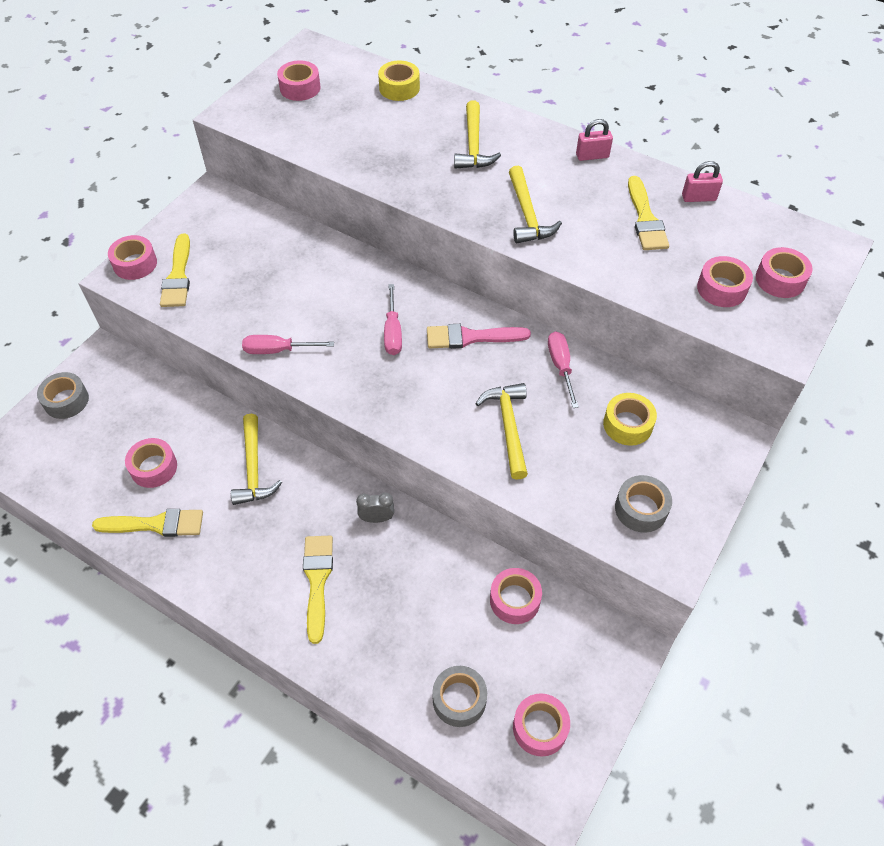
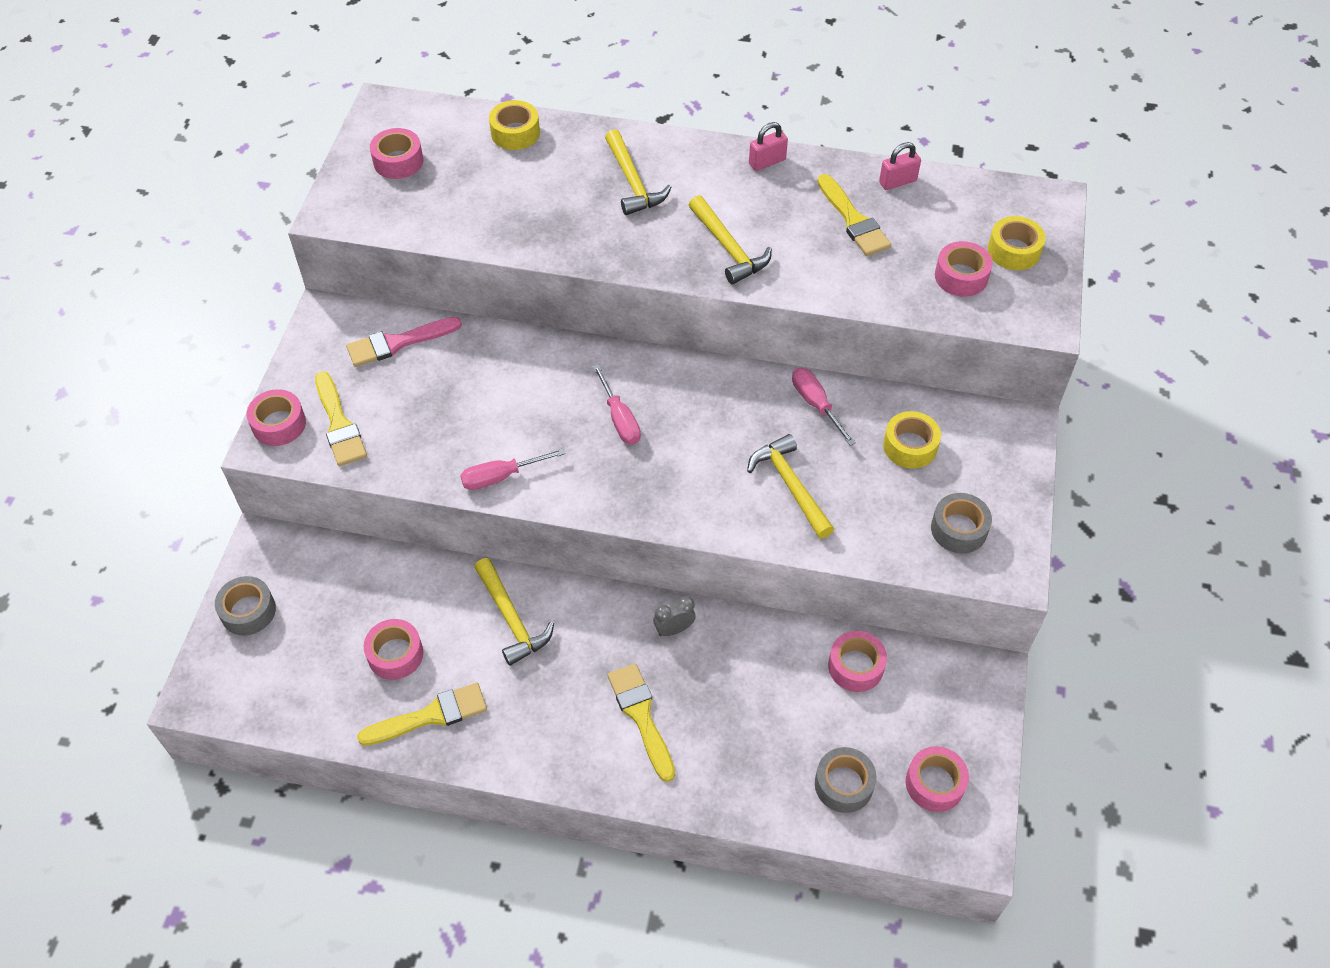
camera: 20 degrees left, 0 degrees up
(471, 337) = (707, 400): pink brush -> pink brush (398, 343)
(780, 279) = (1013, 251): pink tape -> yellow tape

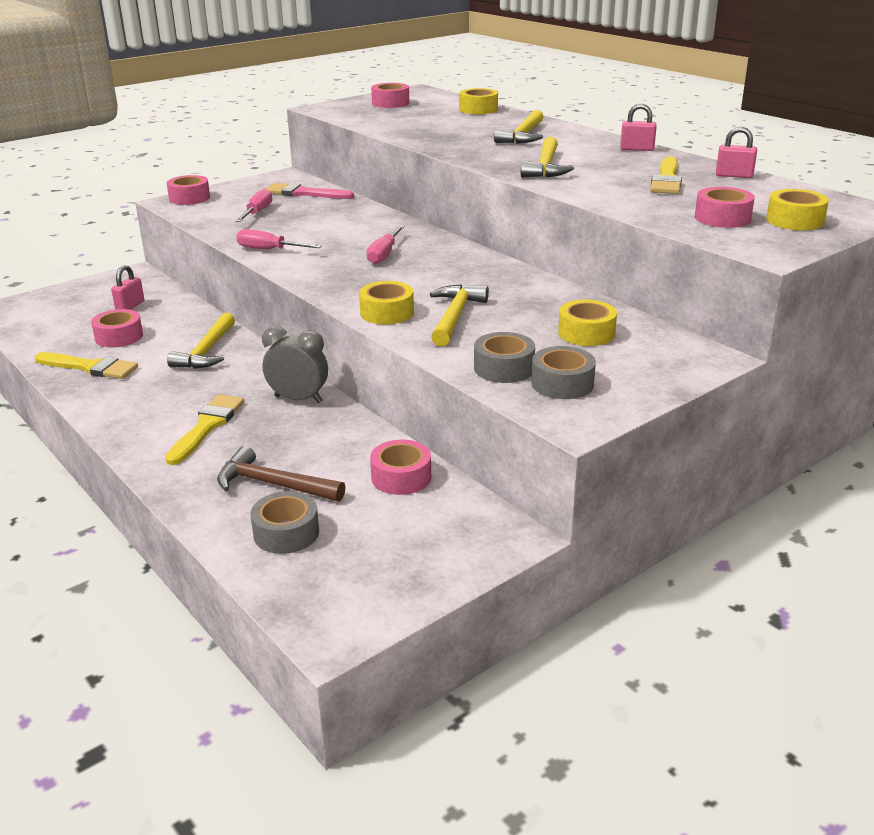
camera: 40 degrees right, 25 degrees down
(248, 611) = (81, 291): grey tape -> grey tape (504, 368)
(339, 424) = (219, 207): yellow brush -> none
(339, 601) = (130, 306): none -> pink padlock
(674, 629) = (298, 399): grey clock -> grey clock, size x1.59
(730, 515) = (387, 312): none -> yellow tape
(775, 742) = (273, 484): none -> brown hammer
(816, 404) = (538, 292): pink screwdriver -> pink screwdriver (257, 212)
(934, 783) = (361, 573): pink tape -> none

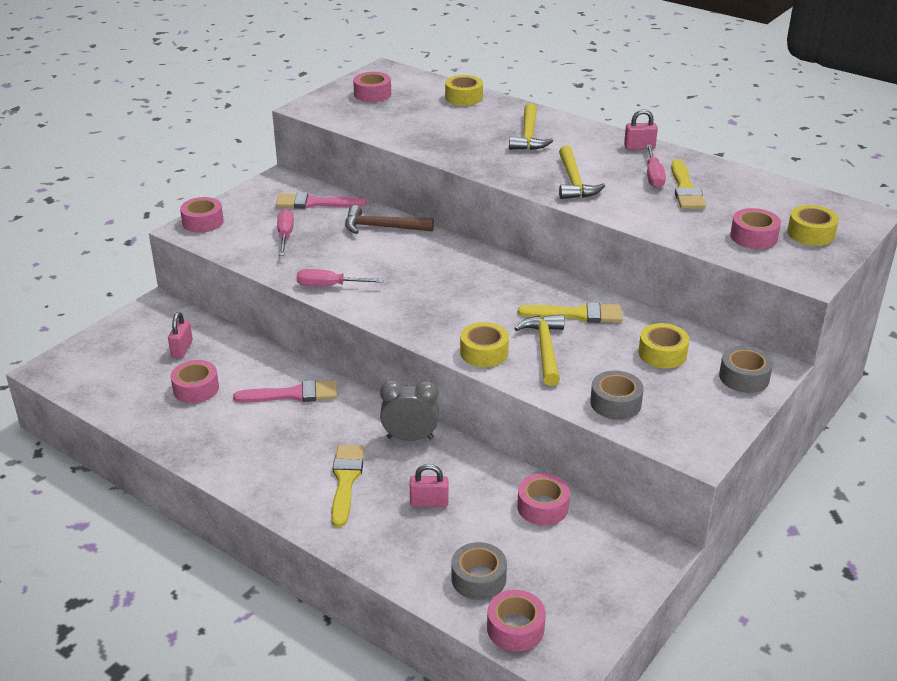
camera: 15 degrees left, 5 degrees up
(90, 367) = (192, 430): yellow brush -> yellow brush (576, 314)
(207, 351) = (293, 394): yellow hammer -> pink brush
(273, 484) = (440, 532): brown hammer -> brown hammer (382, 227)
(296, 587) = (515, 628): none -> pink tape
(384, 254) = (440, 279): pink screwdriver -> pink screwdriver (653, 176)
(562, 383) = (670, 413): grey tape -> grey tape (744, 377)
(734, 175) = (738, 178): pink padlock -> pink padlock (429, 502)

